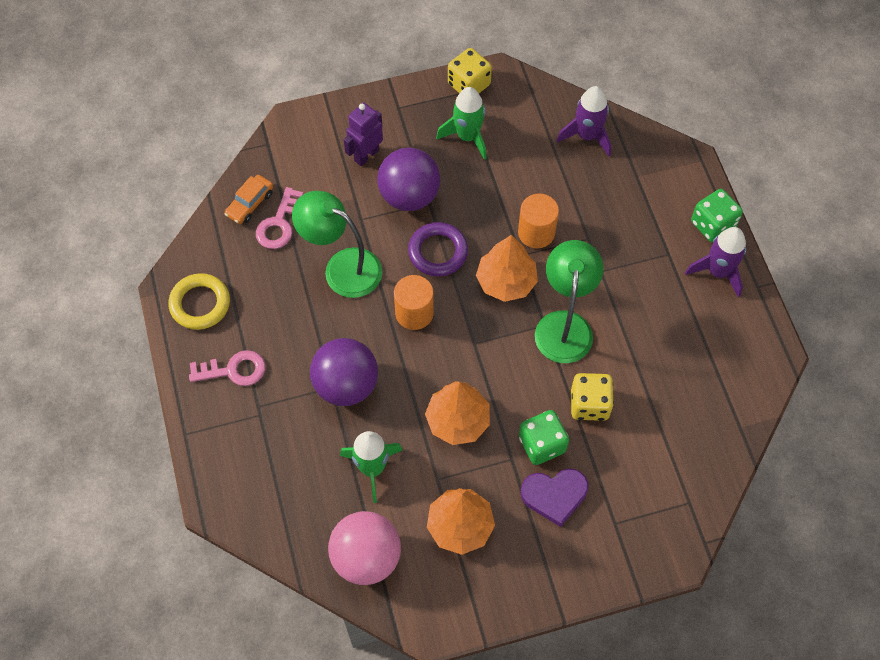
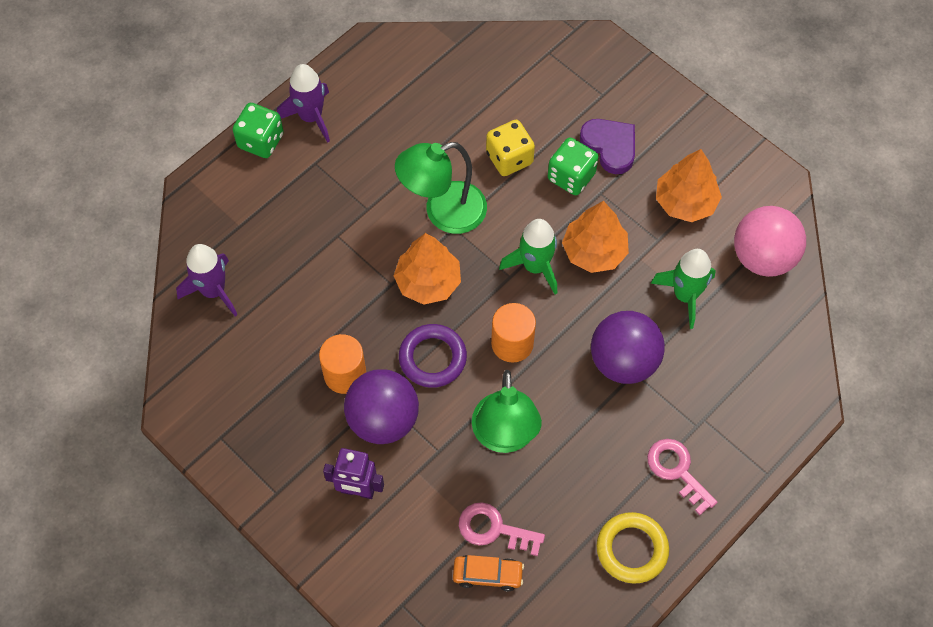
camera: 120 degrees left, 0 degrees up
(278, 224) = (494, 529): pink key -> pink key turned 150 degrees counterclockwise
(467, 137) = (277, 402): green rocket -> green rocket (535, 266)
(469, 84) = (206, 437): yellow dice -> none
(536, 232) = (357, 282): orange cylinder -> orange cylinder (345, 374)

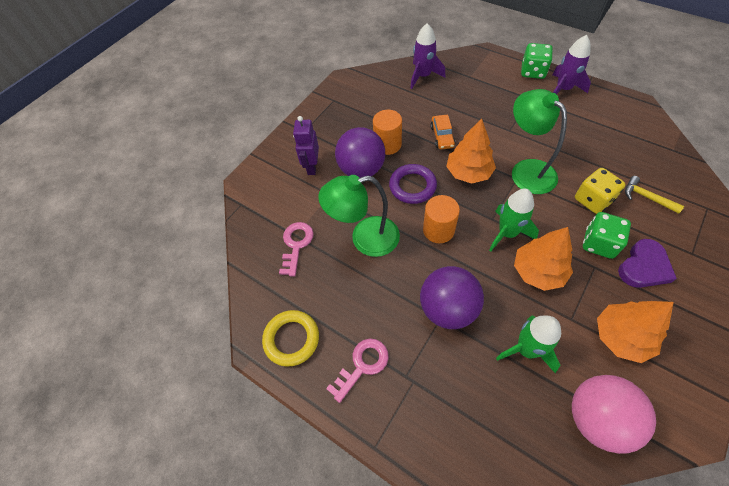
camera: 85 degrees right, 5 degrees down
(487, 575) = (264, 247): orange car -> orange car (442, 136)
(519, 102) = (646, 197): none -> yellow hammer

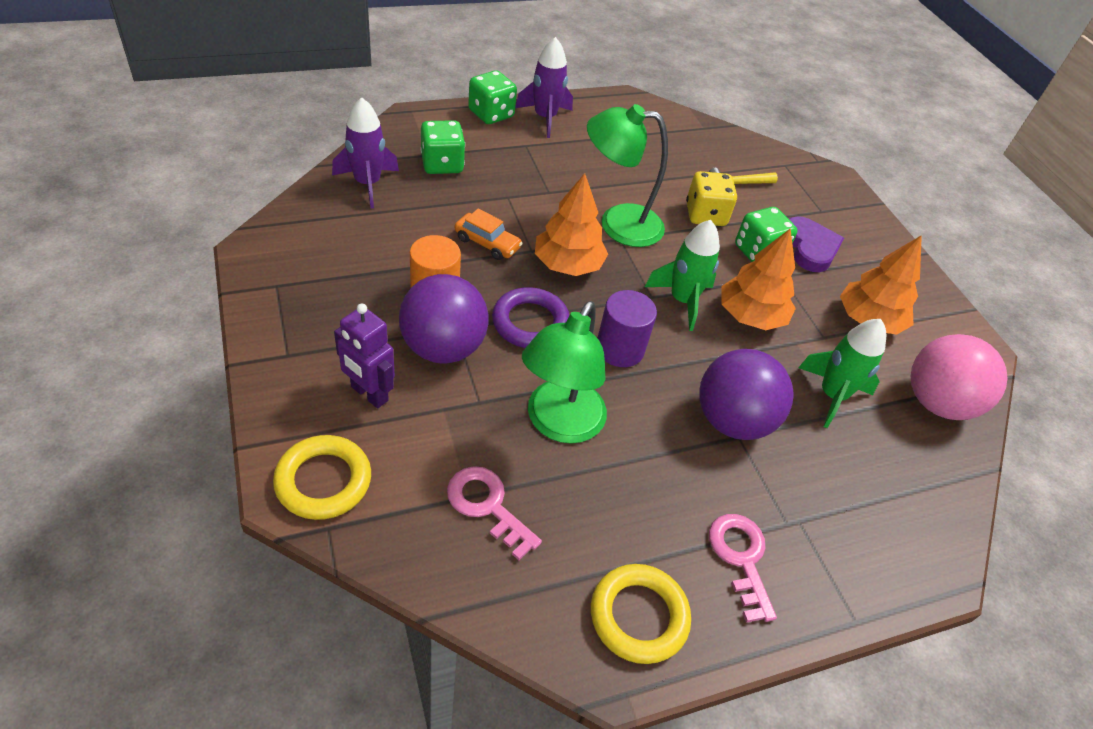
camera: 65 degrees left, 10 degrees down
(259, 187) = (323, 481): none -> yellow ring
(438, 230) = (620, 349): orange cylinder -> purple cylinder
(470, 85) = (442, 164): none -> green dice

